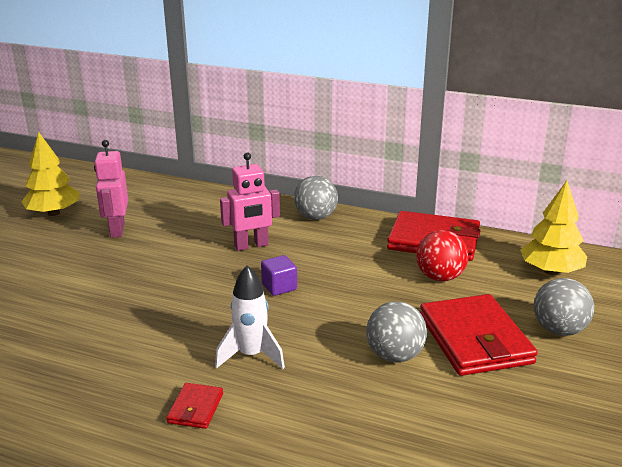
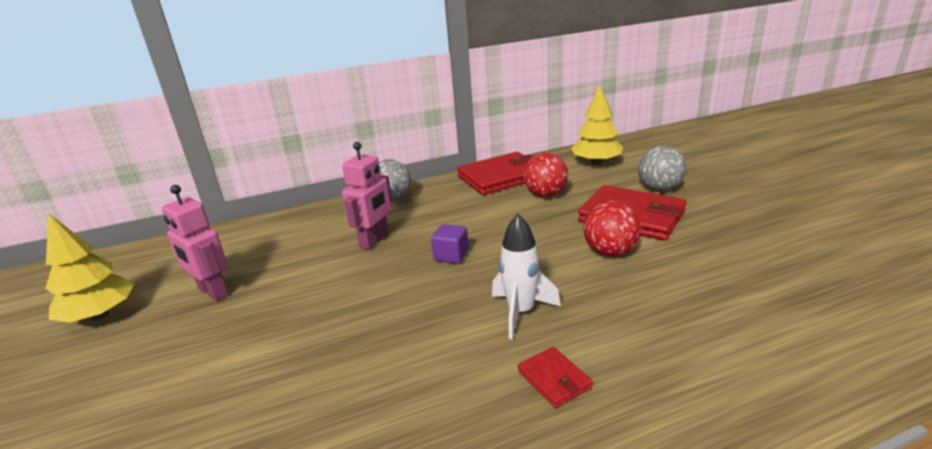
camera: 40 degrees left, 0 degrees up
(395, 356) = (610, 252): grey ball -> red ball

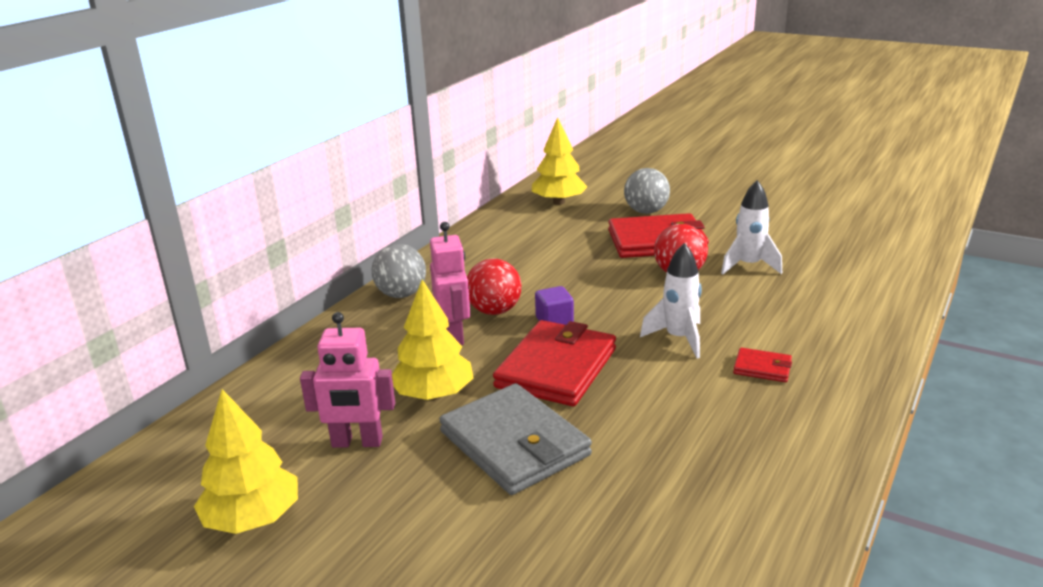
camera: 40 degrees left, 0 degrees up
(277, 343) = (514, 443): none -> grey wallet
(298, 279) = (434, 394): none -> yellow tree
(501, 177) = (485, 239): red wallet -> red wallet (556, 368)
(545, 195) = (556, 244): red ball -> red ball (494, 311)
(690, 268) = (748, 266): none -> white rocket

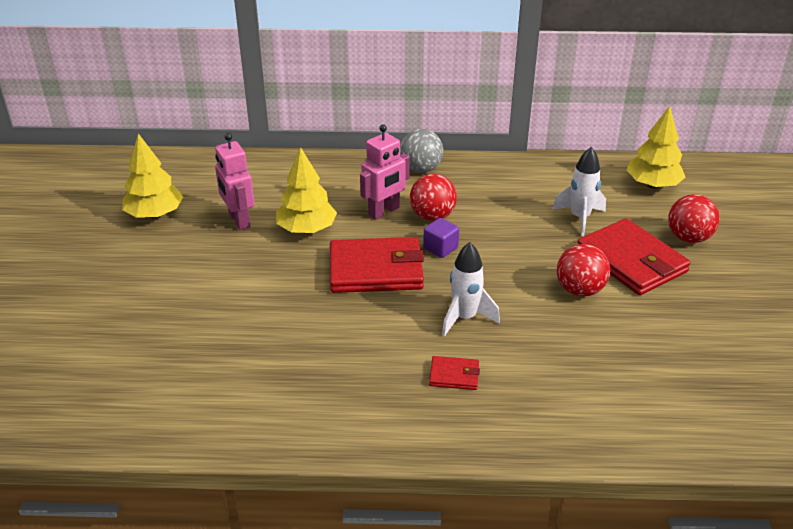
camera: 60 degrees right, 10 degrees up
(514, 443) = (274, 281): grey wallet -> none
(646, 211) = (688, 238): grey ball -> red ball
(748, 266) = (636, 328): white rocket -> white rocket (580, 218)
(762, 368) = (454, 375): red wallet -> red wallet turned 75 degrees counterclockwise

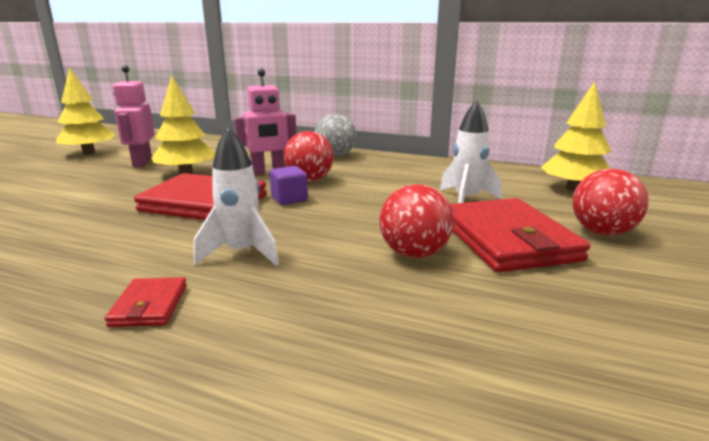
camera: 20 degrees right, 15 degrees down
(454, 375) = (149, 305): red wallet -> red wallet turned 60 degrees clockwise

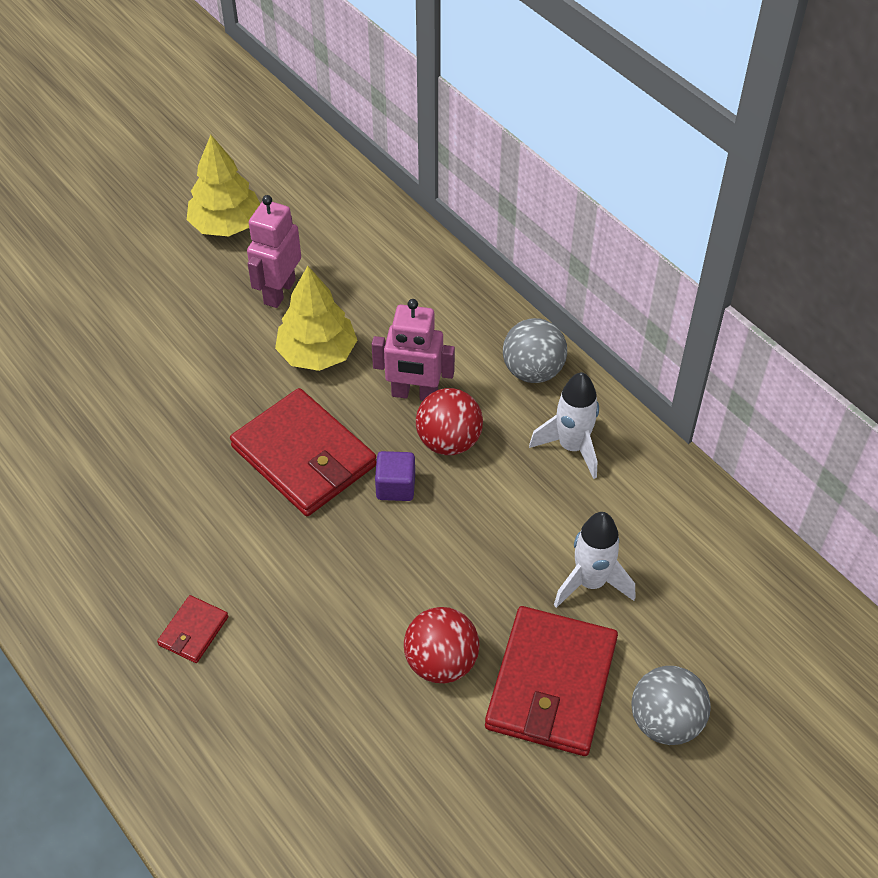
camera: 30 degrees right, 30 degrees up
(241, 253) = (293, 584): white rocket -> white rocket (572, 447)
(573, 189) = (753, 619): yellow tree -> none
(602, 232) = (665, 721): red ball -> grey ball

